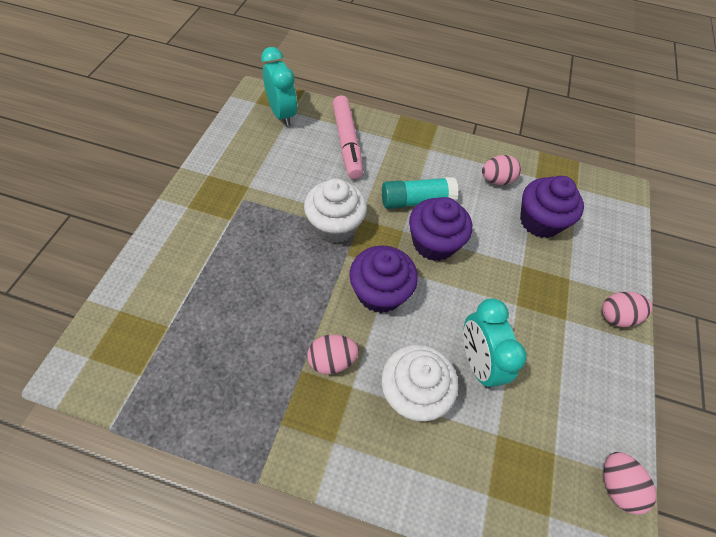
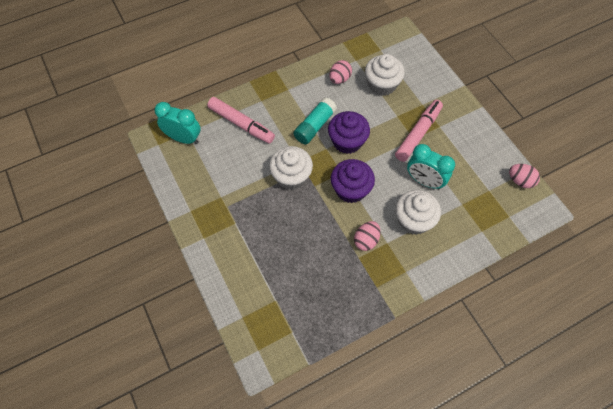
camera: 40 degrees left, 5 degrees up
(528, 304) = (418, 134): none -> pink marker
(540, 221) = (382, 85): purple cupcake -> white cupcake
(617, 316) = (457, 105): pink egg -> none

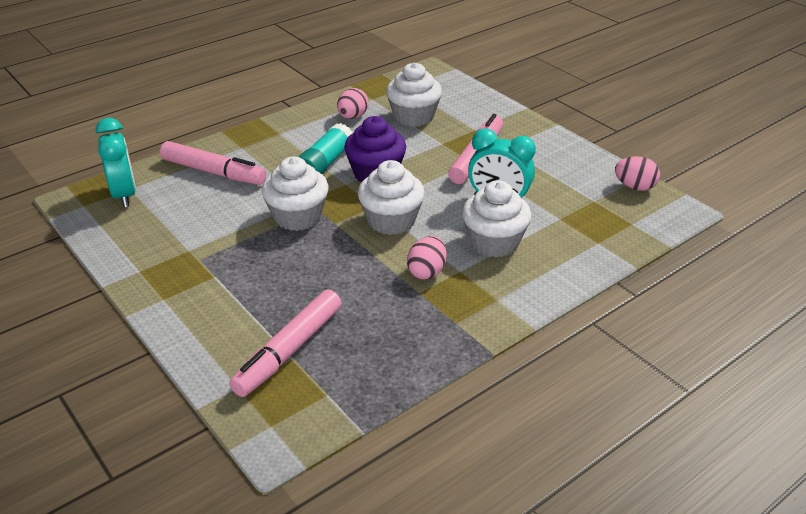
camera: 10 degrees left, 25 degrees down
(183, 138) = (124, 195): turquoise clock -> turquoise clock turned 60 degrees clockwise
(274, 294) = (289, 350): none -> pink marker
(351, 189) = (391, 221): purple cupcake -> white cupcake

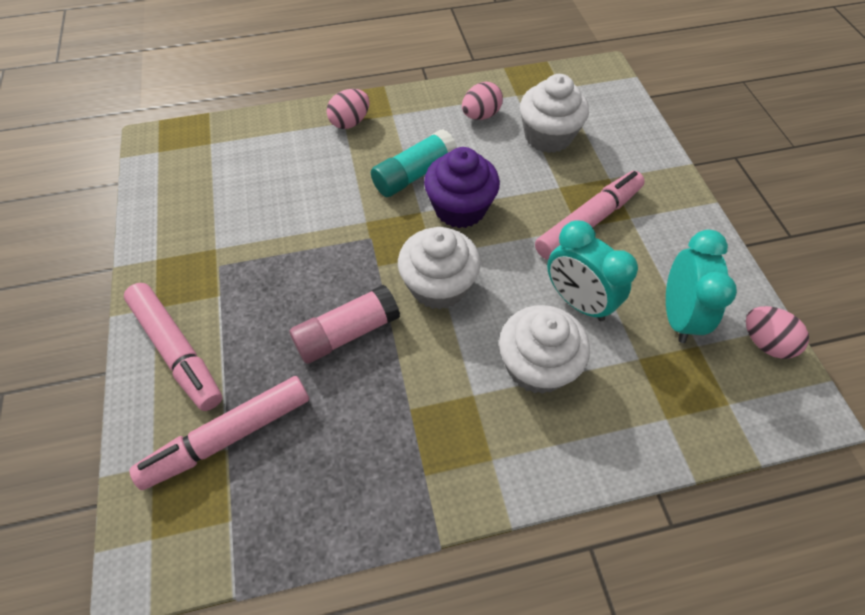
camera: 25 degrees right, 20 degrees up
(124, 195) = (200, 150): turquoise clock -> turquoise clock (677, 316)
(213, 172) = (298, 148): pink marker -> pink marker (177, 350)
(297, 217) = (344, 242): white cupcake -> none
(339, 266) = (347, 333): none -> pink glue stick
(427, 272) = (435, 381): pink egg -> pink egg (350, 122)

